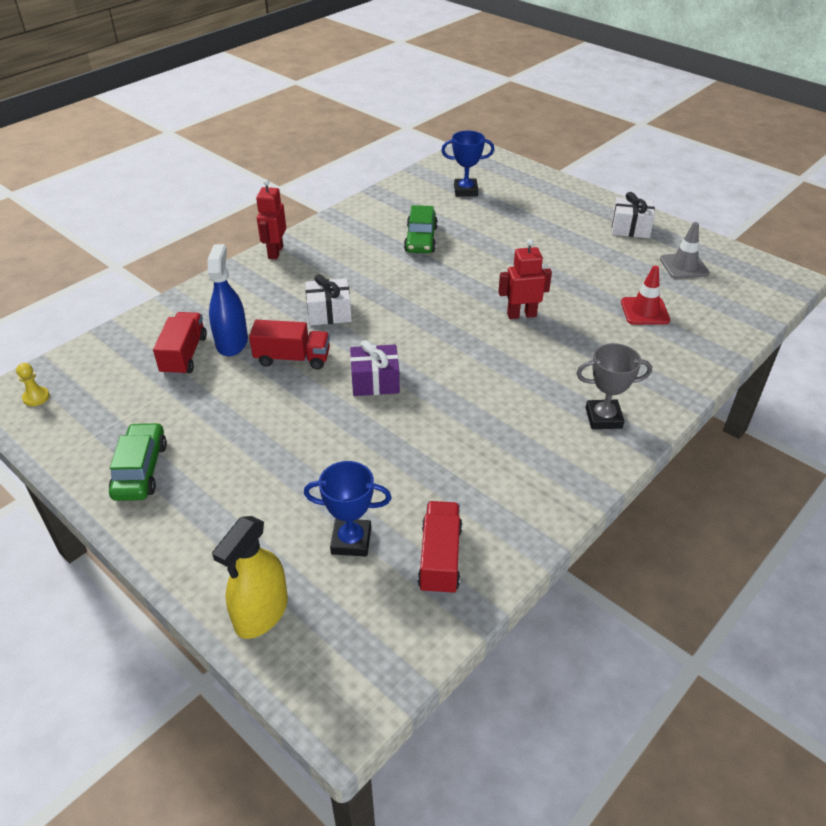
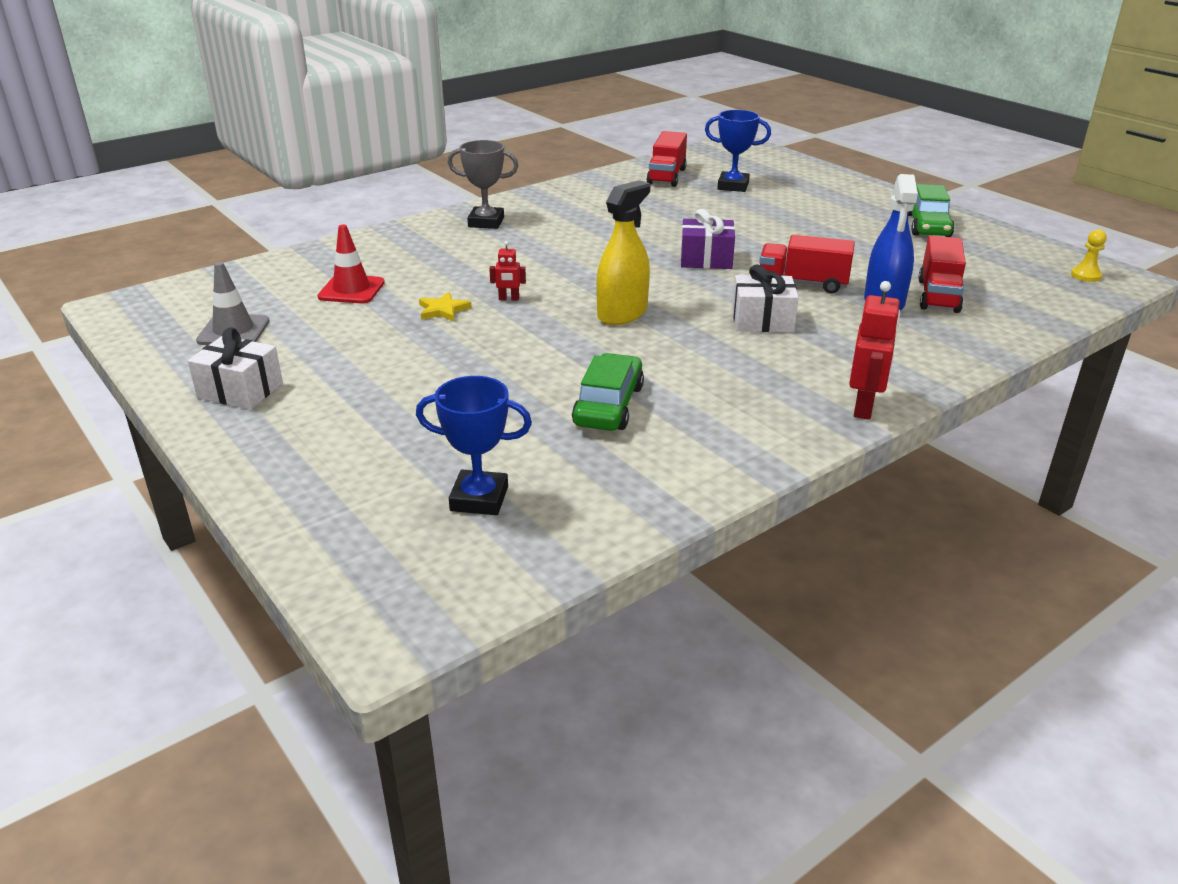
camera: 170 degrees left, 10 degrees down
(261, 613) = (795, 168): yellow spray bottle -> yellow spray bottle (622, 313)
(521, 315) = (509, 299): red robot -> red robot, size x0.54
(562, 299) = (443, 310): none -> yellow star

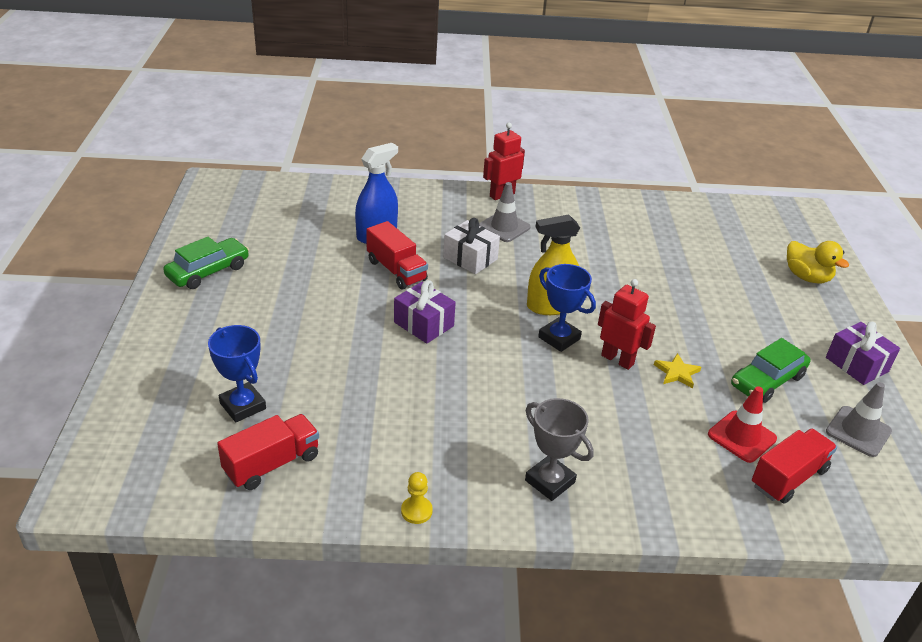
camera: 145 degrees left, 5 degrees up
(240, 390) = (856, 364): white gift -> purple gift
(336, 481) = (807, 277): none -> yellow duck
(479, 498) = (736, 239): blue trophy -> blue trophy (559, 338)
(509, 299) = (617, 359): red robot -> red robot, size x1.85
(608, 405) = (630, 252): green car -> green car (767, 381)
(788, 367) = (504, 227): none -> grey traffic cone
(938, 295) = (337, 223): red truck -> red truck (788, 478)
(1085, 275) = (225, 192): yellow pawn -> yellow pawn (416, 511)

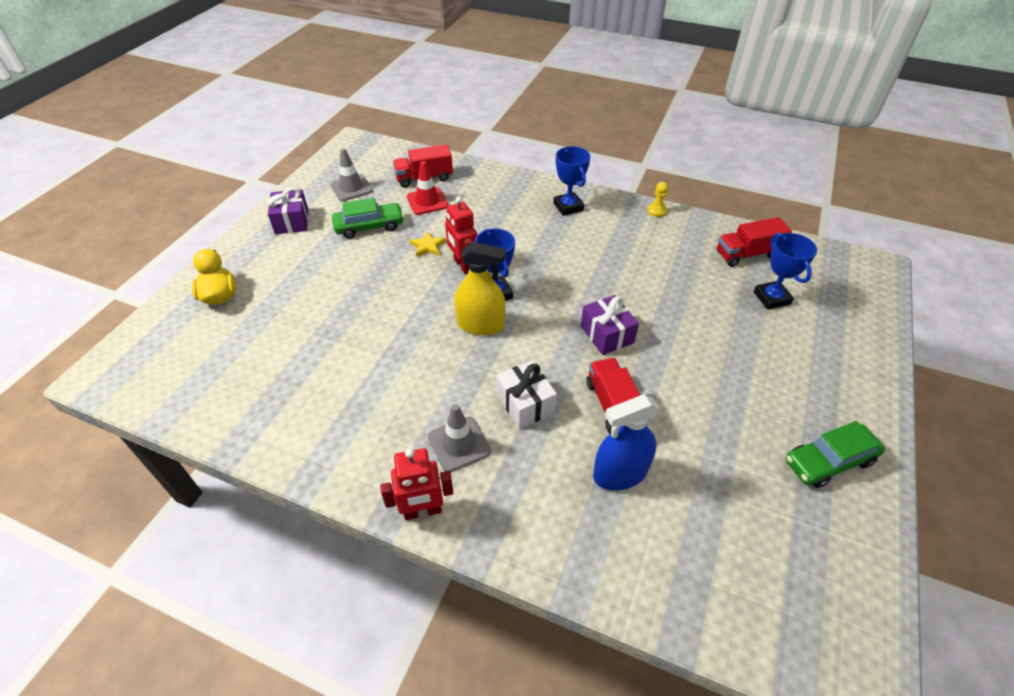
camera: 155 degrees left, 10 degrees up
(550, 481) = (568, 207): grey trophy -> blue trophy

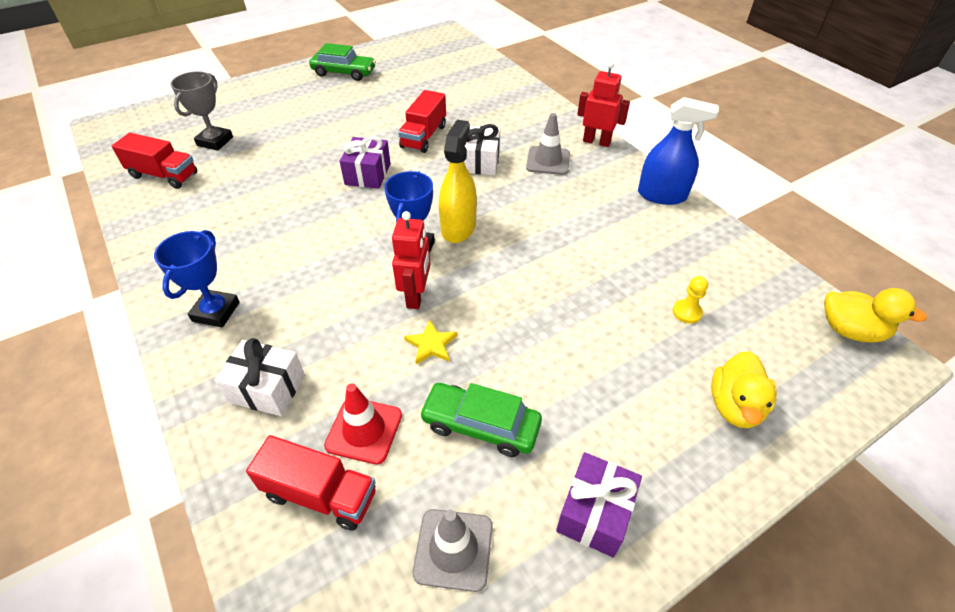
camera: 145 degrees left, 0 degrees up
(123, 387) = (850, 330): none -> yellow duck
(481, 325) = (458, 227): yellow spray bottle -> yellow spray bottle turned 60 degrees clockwise
(493, 194) = (267, 388): none -> white gift
(620, 473) = (461, 111): blue spray bottle -> blue spray bottle (662, 195)
(656, 211) = (146, 254): yellow pawn -> yellow pawn (687, 312)
(771, 298) = (215, 141): blue trophy -> grey trophy

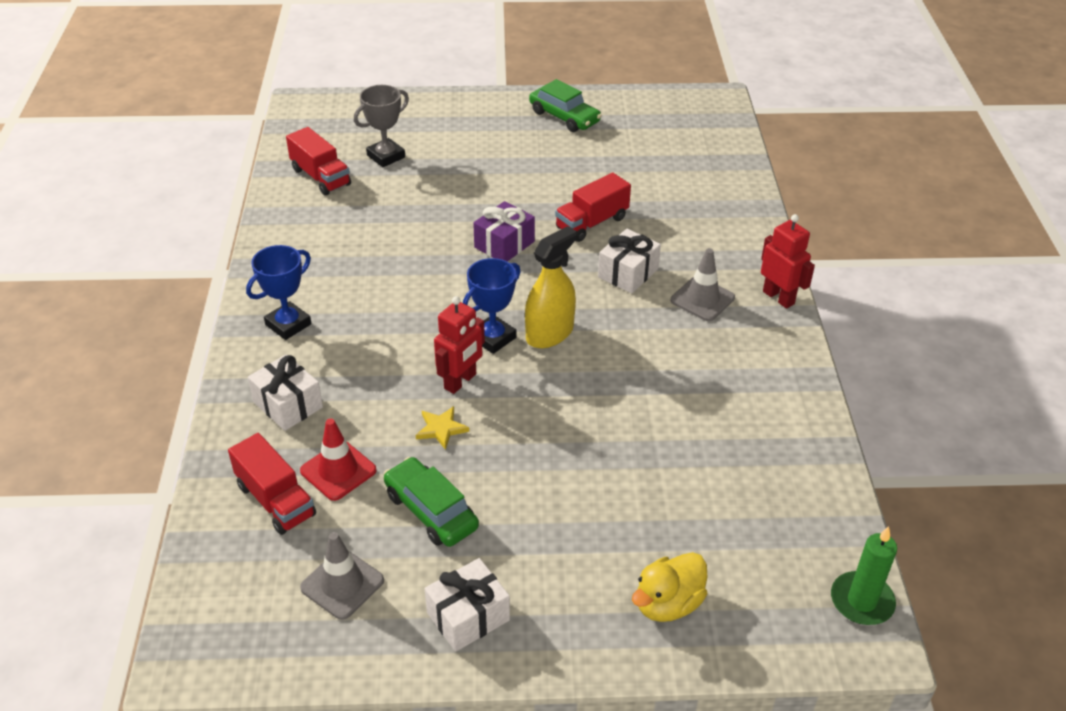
camera: 30 degrees right, 5 degrees down
(594, 513) = (468, 616): purple gift -> white gift
(662, 195) = (795, 385): blue spray bottle -> none
(687, 312) = (704, 507): yellow pawn -> none
(850, 330) = (861, 601): yellow duck -> green candle

